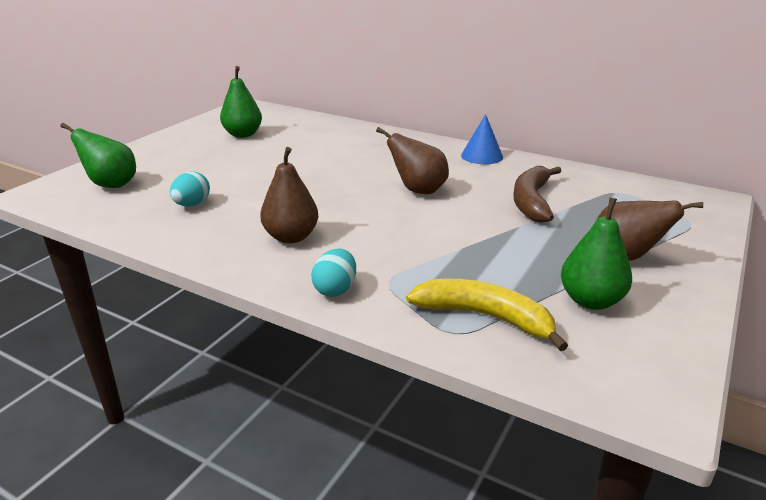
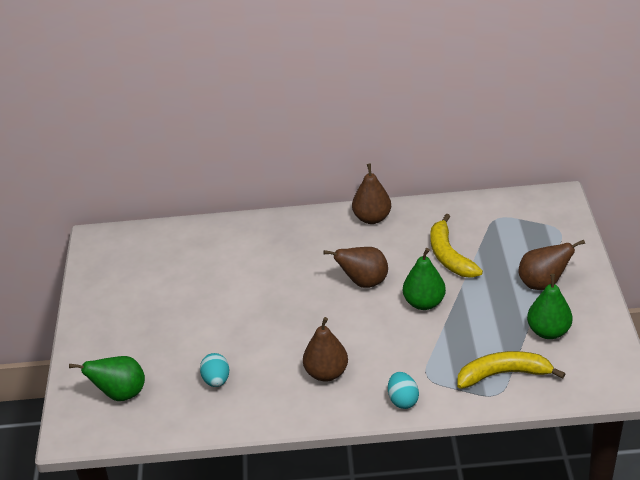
camera: 30 degrees left, 10 degrees up
(243, 134) = (147, 281): green pear -> green pear (424, 303)
(482, 156) = (372, 218): blue cone -> brown pear
(532, 201) = (449, 256): brown banana -> yellow banana

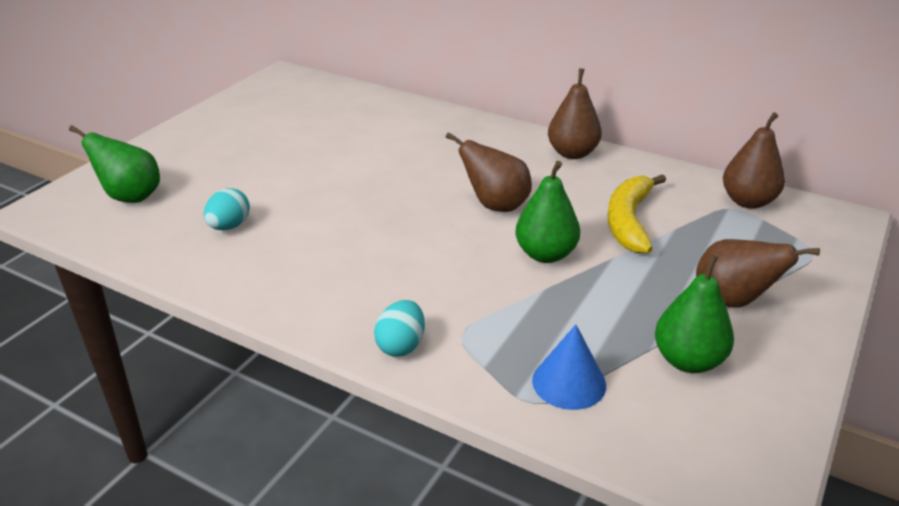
camera: 30 degrees right, 5 degrees down
(326, 373) = (348, 273): brown pear -> brown pear (748, 201)
(504, 374) = (569, 382): yellow banana -> blue cone

